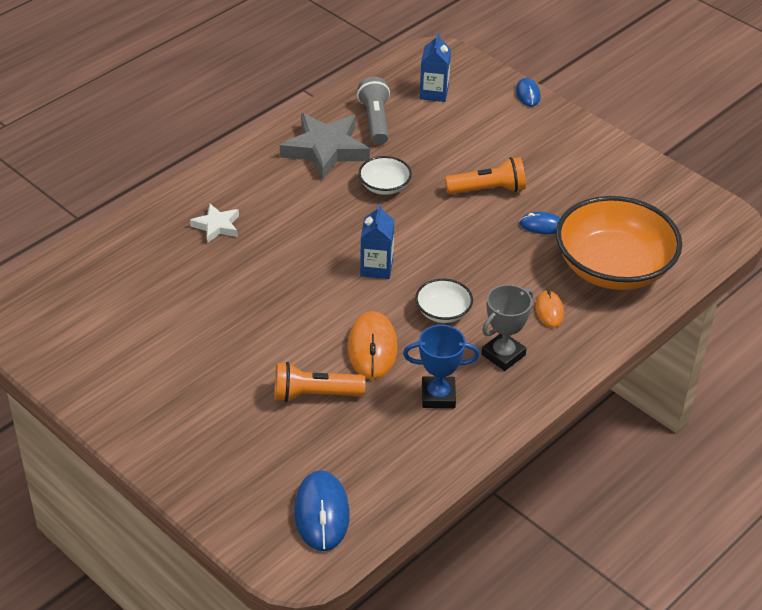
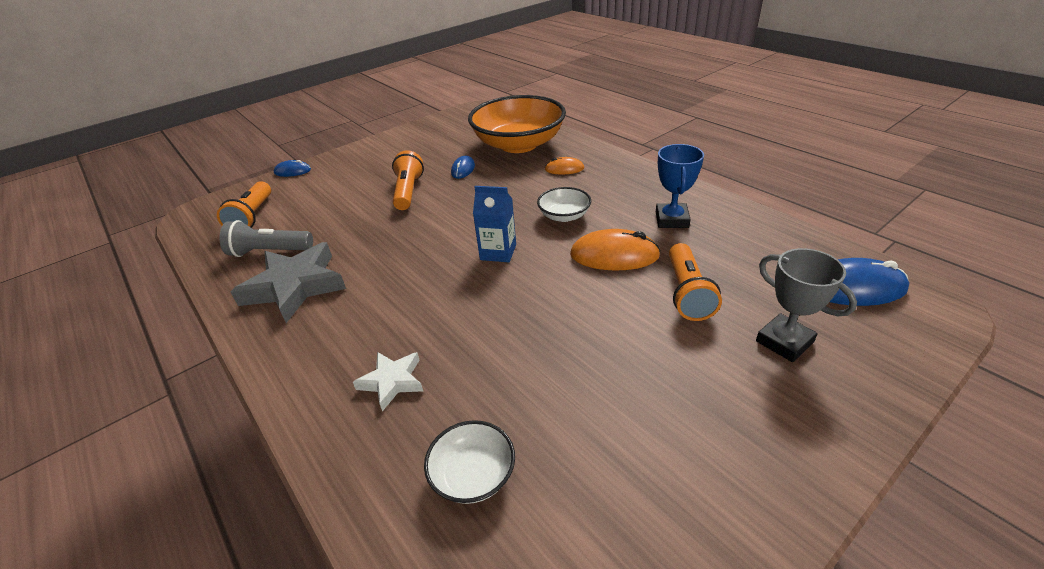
camera: 80 degrees left, 5 degrees down
(384, 186) = (377, 246): white bowl -> white bowl (473, 475)
(434, 93) = (252, 216): blue carton -> orange flashlight
(503, 355) = (616, 189): grey trophy -> grey trophy (784, 342)

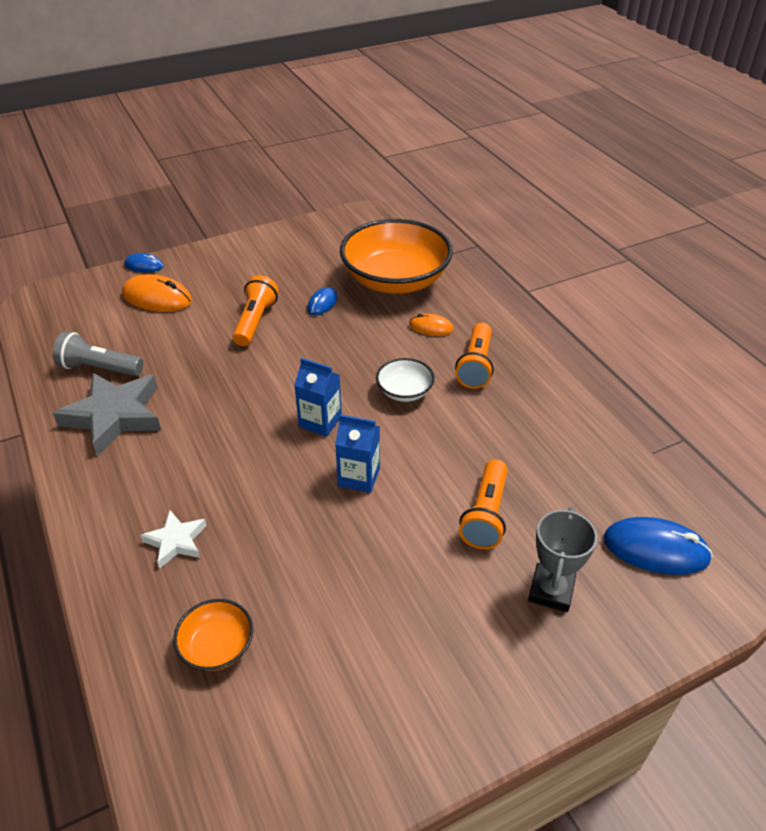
camera: 10 degrees right, 5 degrees up
(252, 216) = (91, 319): orange flashlight -> orange flashlight (475, 366)
(473, 475) = (217, 646): white bowl -> orange bowl
(554, 287) = (359, 477): none -> blue carton
(614, 255) = (434, 453): orange mouse -> orange mouse (157, 298)
(671, 220) = (514, 422): blue trophy -> none
(784, 342) = (551, 591): grey trophy -> grey trophy turned 45 degrees clockwise

